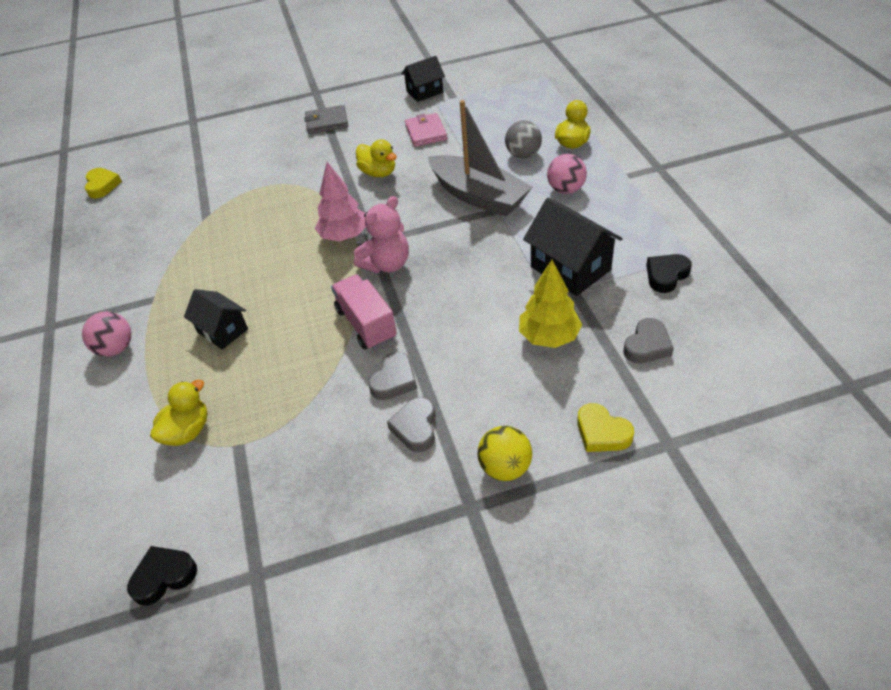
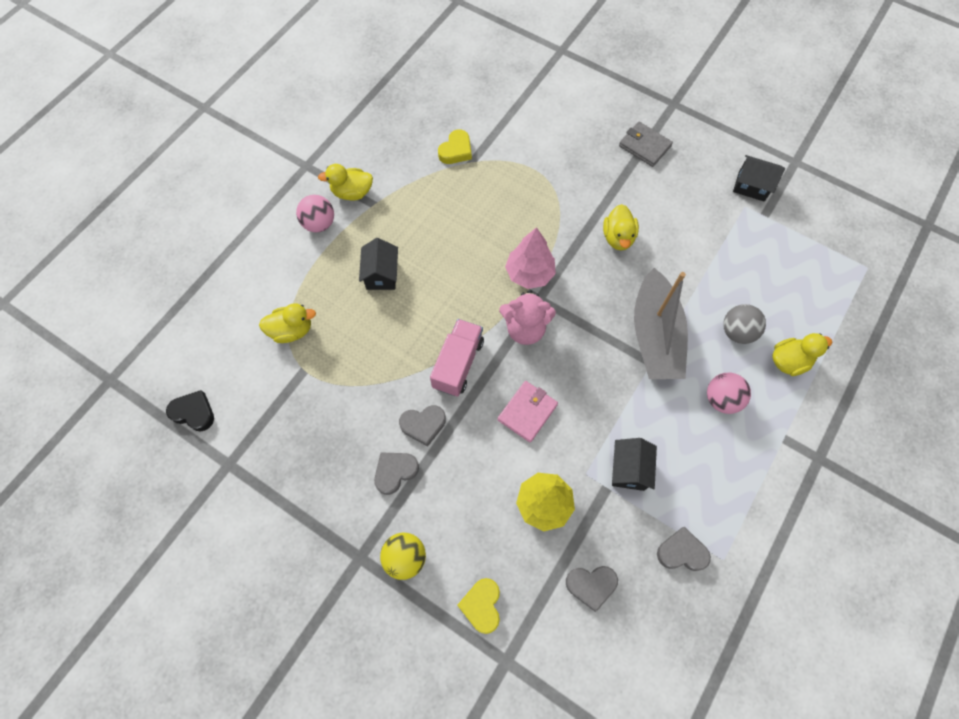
camera: 45 degrees right, 20 degrees up
(102, 186) = (445, 63): yellow heart -> yellow heart (456, 150)
(121, 308) = (352, 192): none -> yellow duck
(426, 132) = (698, 232): pink wallet -> pink wallet (527, 412)
(570, 268) = (629, 469): black house -> black house, size x0.63
(666, 275) = (681, 552): black heart -> grey heart

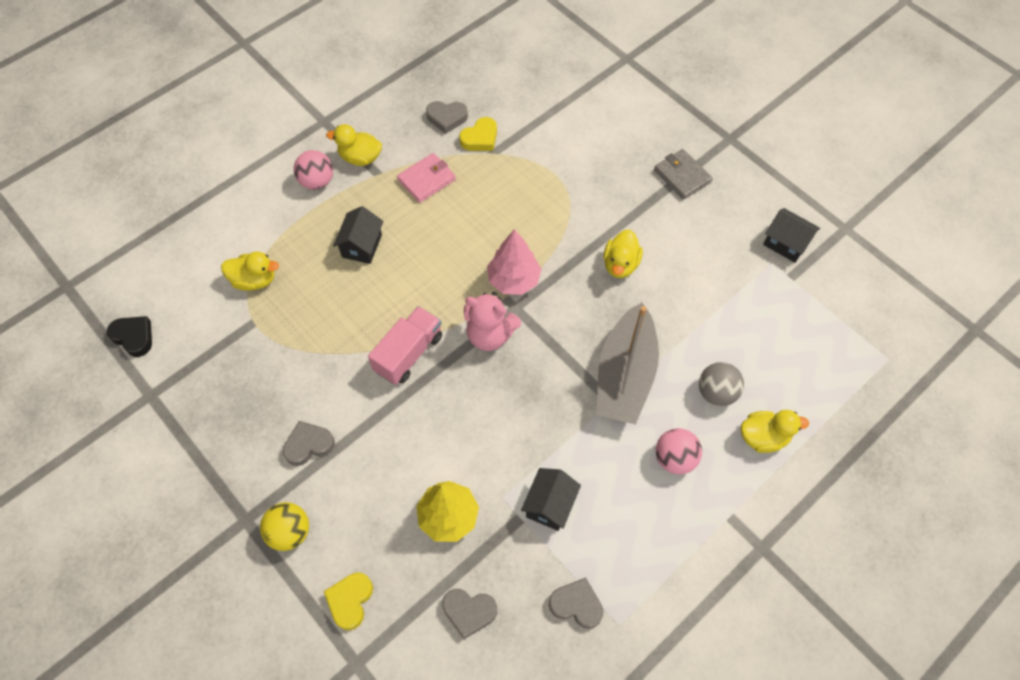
camera: 15 degrees right, 5 degrees down
(423, 425) = (353, 406): grey heart -> grey heart (447, 118)
(527, 412) = (463, 419): pink wallet -> pink wallet (426, 179)

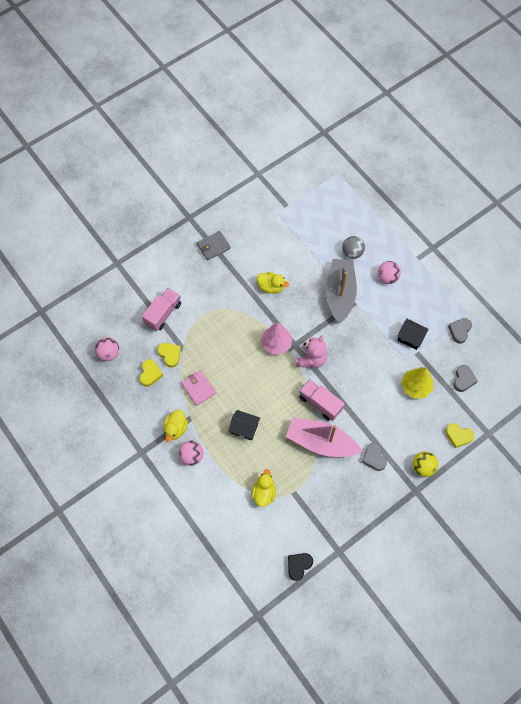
camera: 85 degrees left, 5 degrees up
(338, 358) = (321, 442): none -> pink boat
(447, 118) = (150, 374): grey heart -> yellow heart
(476, 67) = (109, 353): none -> pink ball
(549, 123) = (163, 314): none -> pink truck
(625, 375) = (340, 294): grey boat -> grey boat turned 105 degrees counterclockwise
(763, 437) = (377, 236): yellow duck -> none
(786, 243) = (265, 203): black house -> none

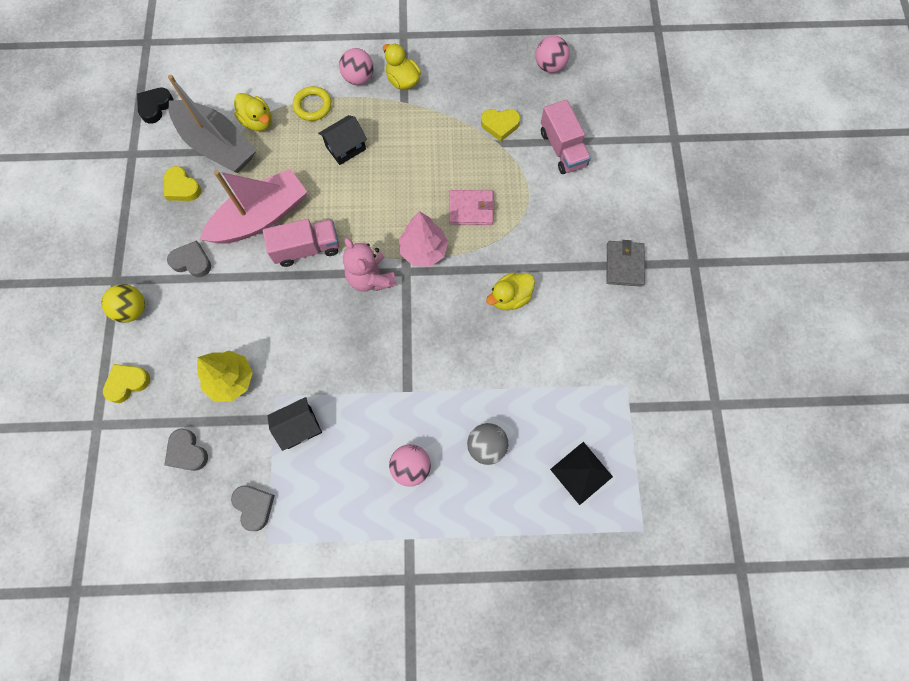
camera: 125 degrees right, 5 degrees up
(150, 374) = (490, 92): yellow heart -> yellow heart (182, 187)
(198, 388) = (433, 130): pink wallet -> pink wallet (471, 209)
(230, 468) = (313, 106): none -> yellow ring
(298, 565) = (155, 106): black heart -> black heart turned 135 degrees counterclockwise
(332, 208) = (581, 473): none -> black pyramid
(340, 294) = (434, 380): grey boat -> grey boat (217, 145)

